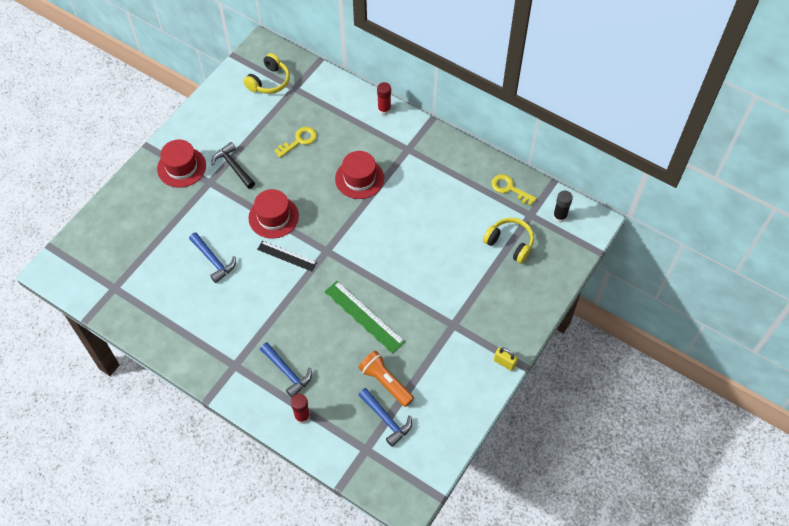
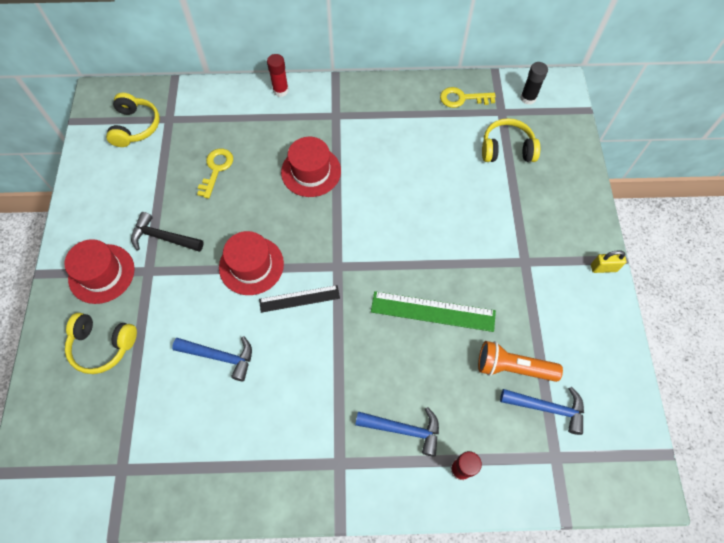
camera: 35 degrees left, 5 degrees up
(152, 211) = (103, 345): none -> yellow headphones

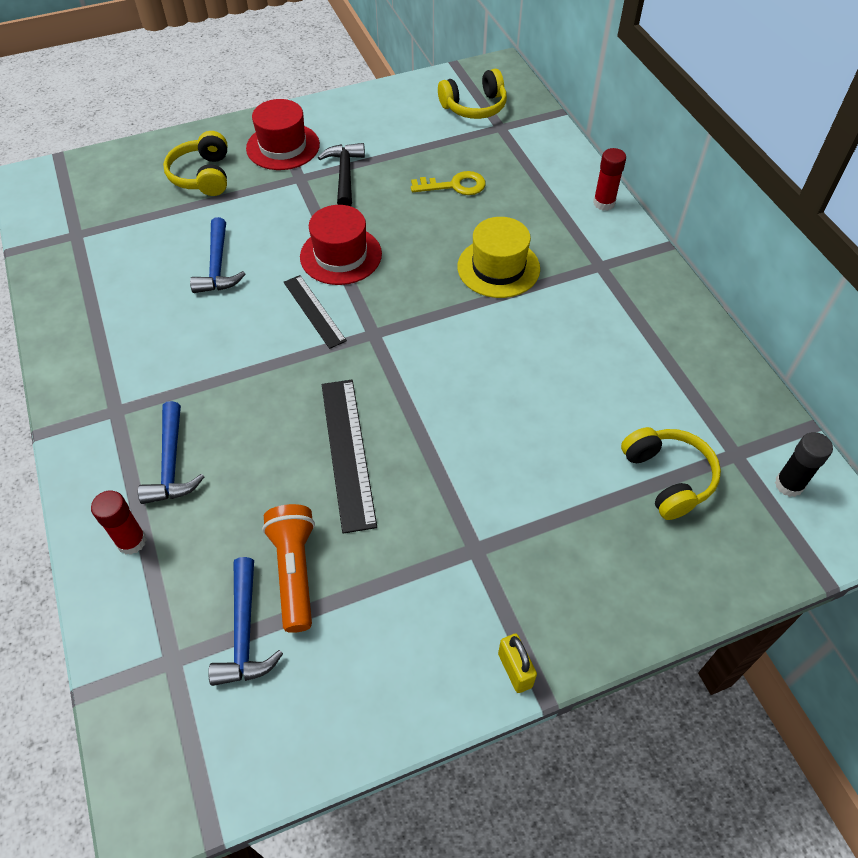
camera: 70 degrees right, 10 degrees down
(311, 171) = (498, 268): red hat -> yellow hat
(433, 311) = (348, 452): green ruler -> black ruler
(462, 98) = (726, 397): yellow key -> none

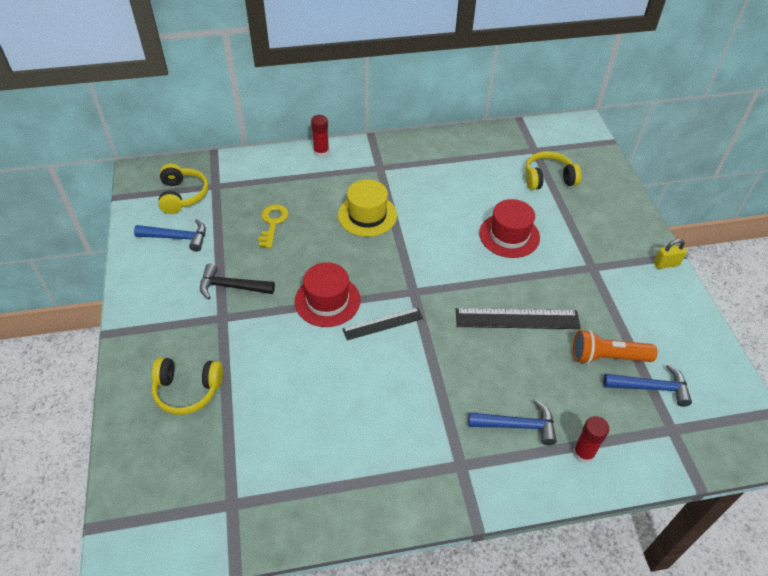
camera: 80 degrees left, 5 degrees down
(217, 266) = (314, 385): blue hammer -> blue hammer (177, 238)
(283, 146) = (173, 325): red hat -> red hat (509, 235)
(789, 484) = (555, 137): black glue stick -> none

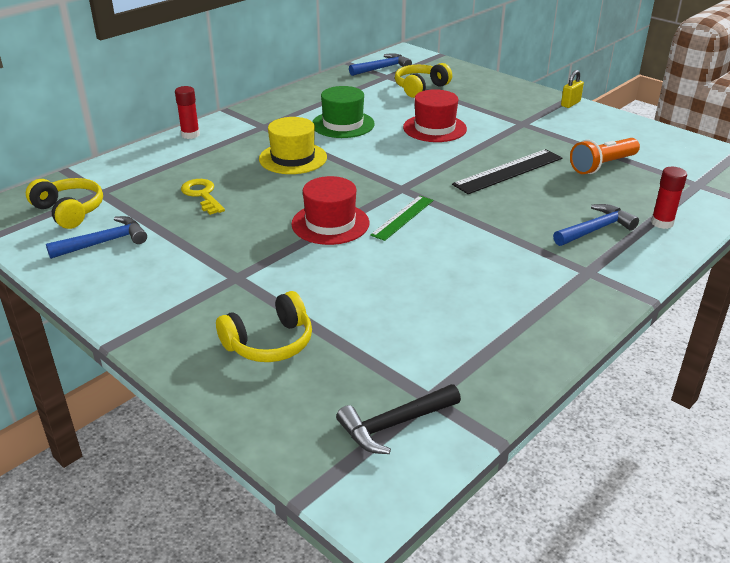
camera: 35 degrees left, 15 degrees down
(231, 287) = (217, 252): black hammer -> black hammer (394, 424)
(383, 323) = (402, 217): black ruler -> green ruler
(440, 194) = (343, 124): none -> green hat
(651, 387) = (653, 169): blue hammer -> blue hammer (382, 68)

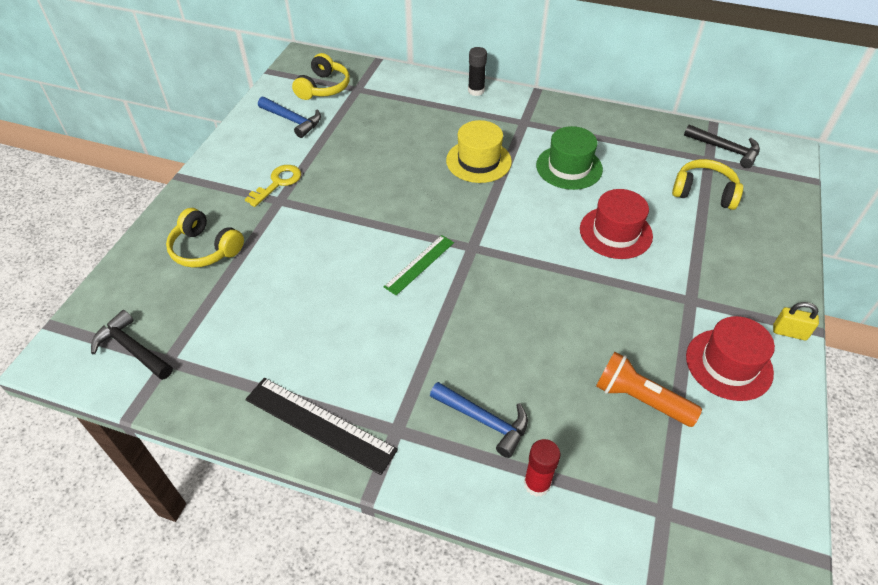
camera: 65 degrees right, 15 degrees up
(190, 135) = (476, 91): red glue stick -> black glue stick
(202, 195) = (384, 137): yellow key -> yellow key (278, 183)
(330, 223) = (382, 223): red hat -> red hat (729, 364)
(382, 68) = (725, 149): blue hammer -> black hammer
(402, 217) = (419, 264): green ruler -> green ruler turned 60 degrees counterclockwise
(508, 171) = (563, 316): black ruler -> black ruler (320, 424)

